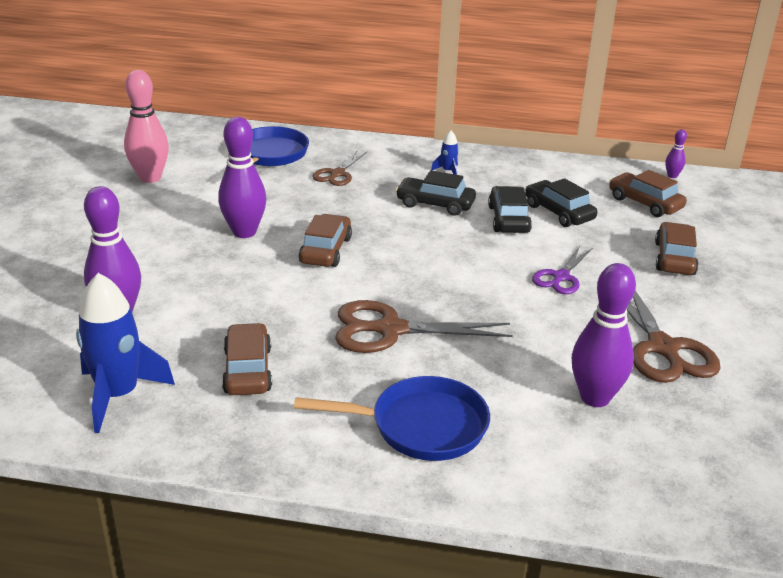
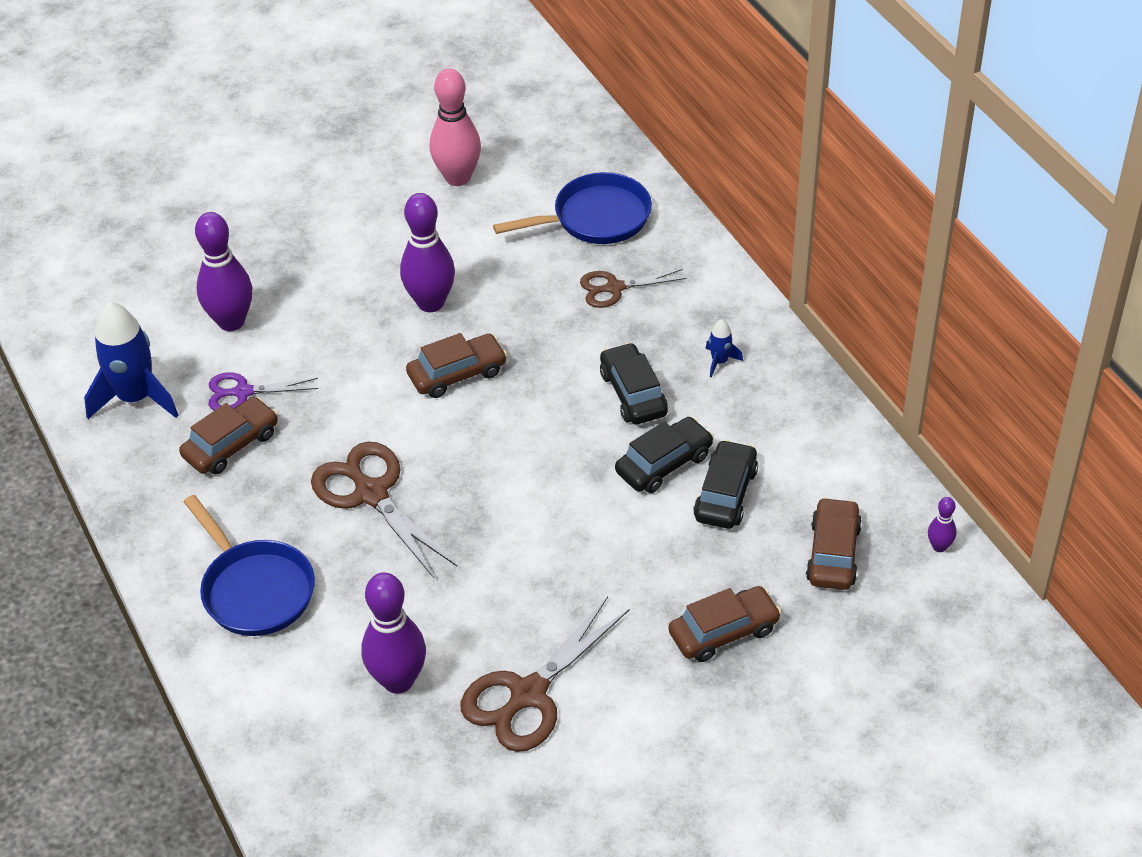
camera: 55 degrees right, 15 degrees up
(561, 277) = (586, 561): purple scissors -> purple scissors (243, 392)

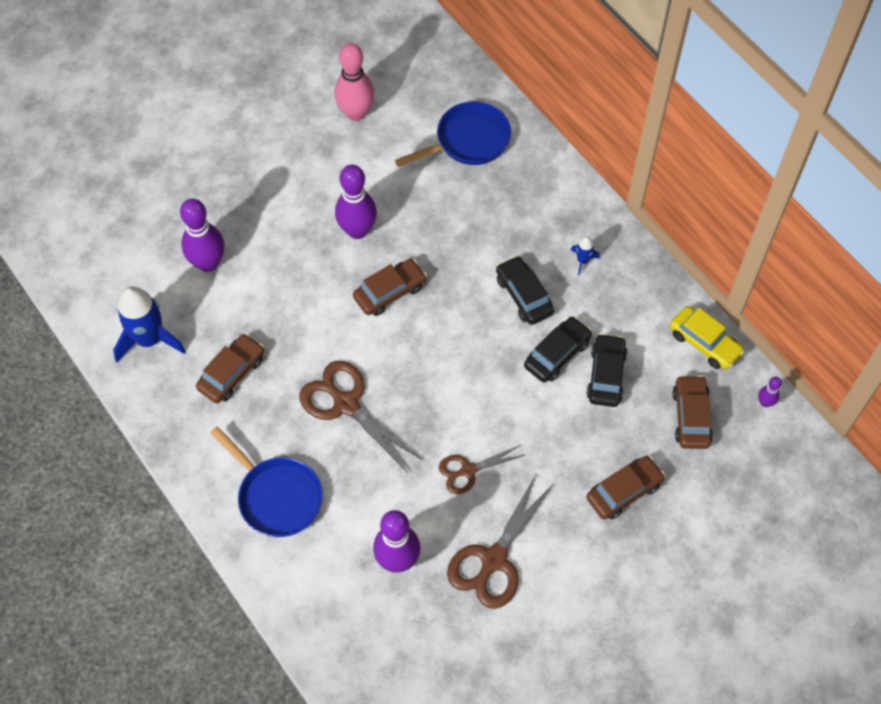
camera: 10 degrees left, 15 degrees up
(243, 392) = (230, 326): purple scissors -> none
(614, 288) = (493, 203): brown scissors -> brown scissors (468, 471)
(867, 469) = (704, 343): none -> yellow car

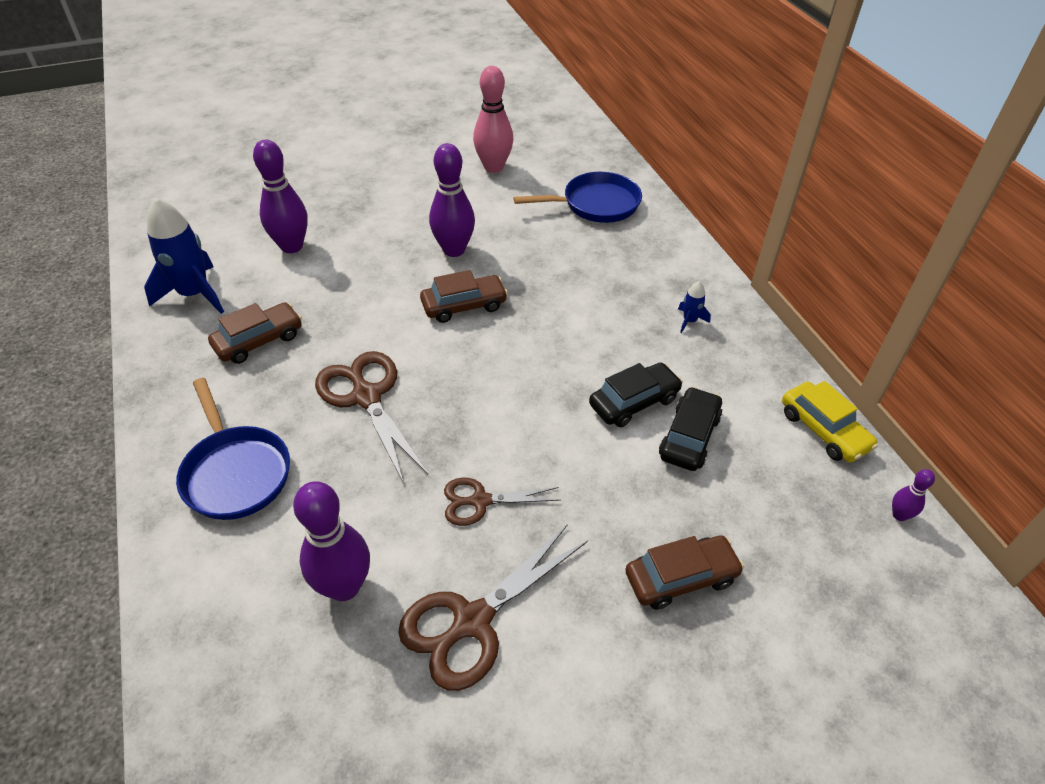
camera: 15 degrees right, 15 degrees down
(524, 295) = (612, 338): black car -> none
(691, 417) = (793, 508): brown car -> none

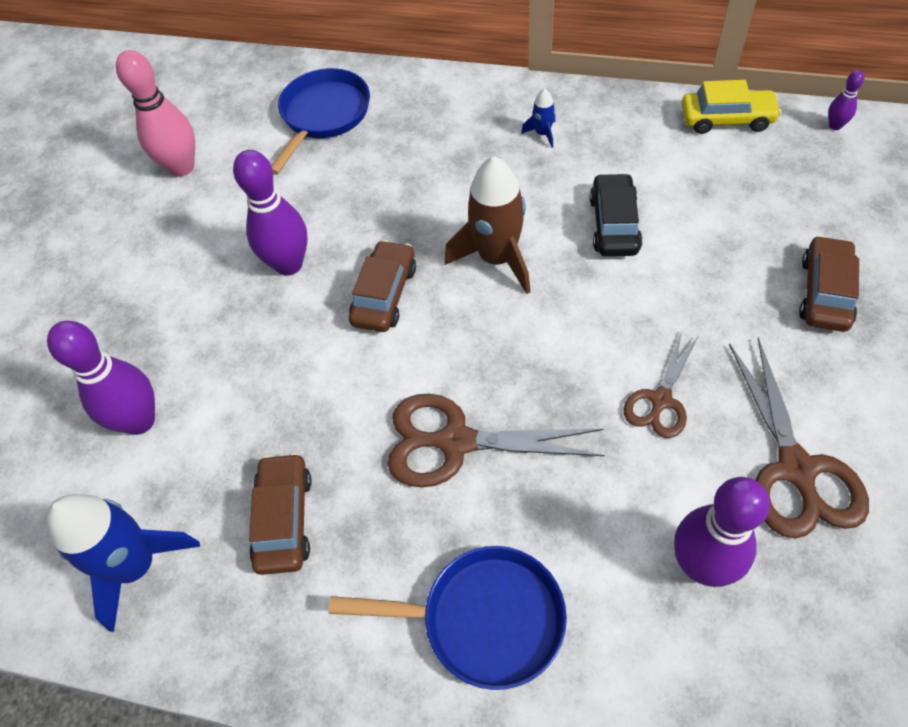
camera: 50 degrees left, 10 degrees up
(543, 348) = (497, 258): none -> brown rocket
(689, 437) = (679, 207): black car -> none

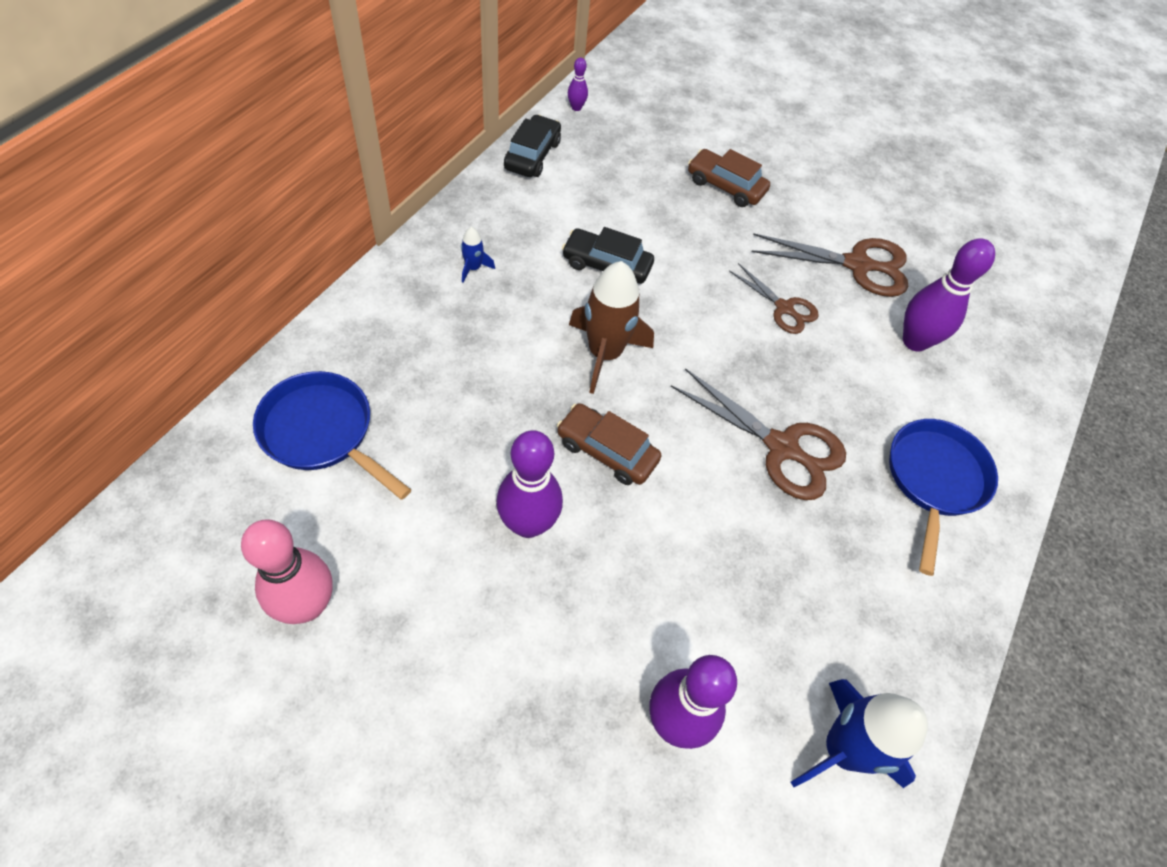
camera: 85 degrees left, 0 degrees up
(284, 519) = (822, 601): brown car -> none
(455, 442) = (782, 447): brown scissors -> brown scissors turned 75 degrees counterclockwise
(726, 119) = (532, 155): yellow car -> black car

